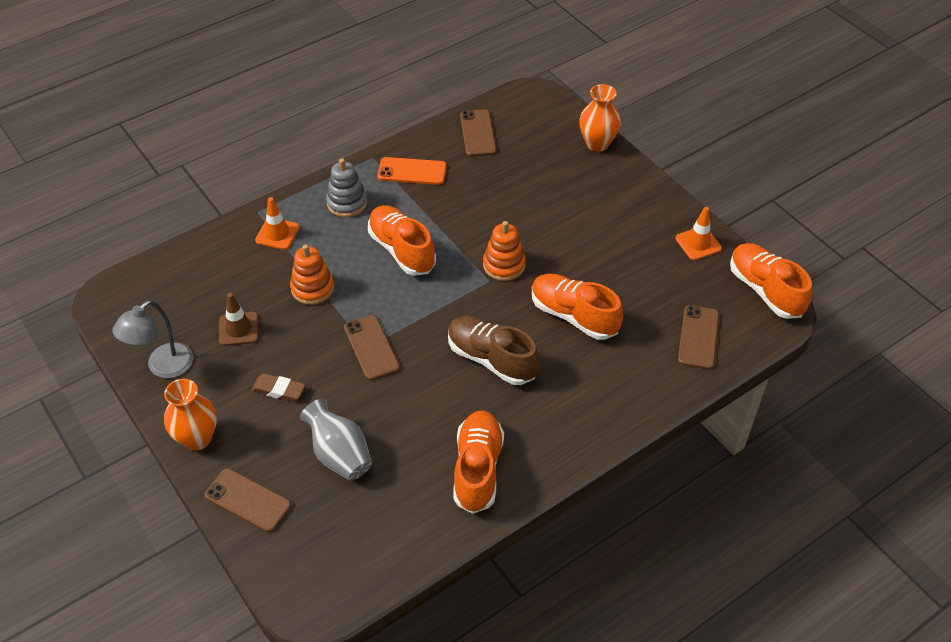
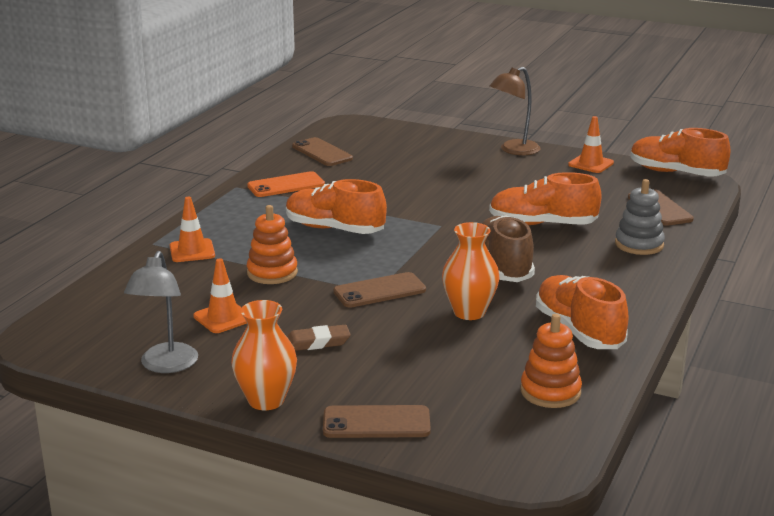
camera: 30 degrees left, 25 degrees down
(238, 329) = (223, 318): brown traffic cone -> orange traffic cone
(339, 455) = (435, 363): grey vase -> none
(347, 203) = (243, 216): grey stacking toy -> grey stacking toy (639, 244)
(371, 347) = (379, 291): brown phone -> brown phone turned 60 degrees counterclockwise
(491, 359) = (503, 266): brown shoe -> brown shoe turned 75 degrees clockwise
(504, 265) = (442, 214): orange stacking toy -> orange stacking toy (550, 392)
(597, 144) = (437, 135): orange vase -> orange vase (469, 312)
(646, 194) = (513, 150): none -> brown lamp

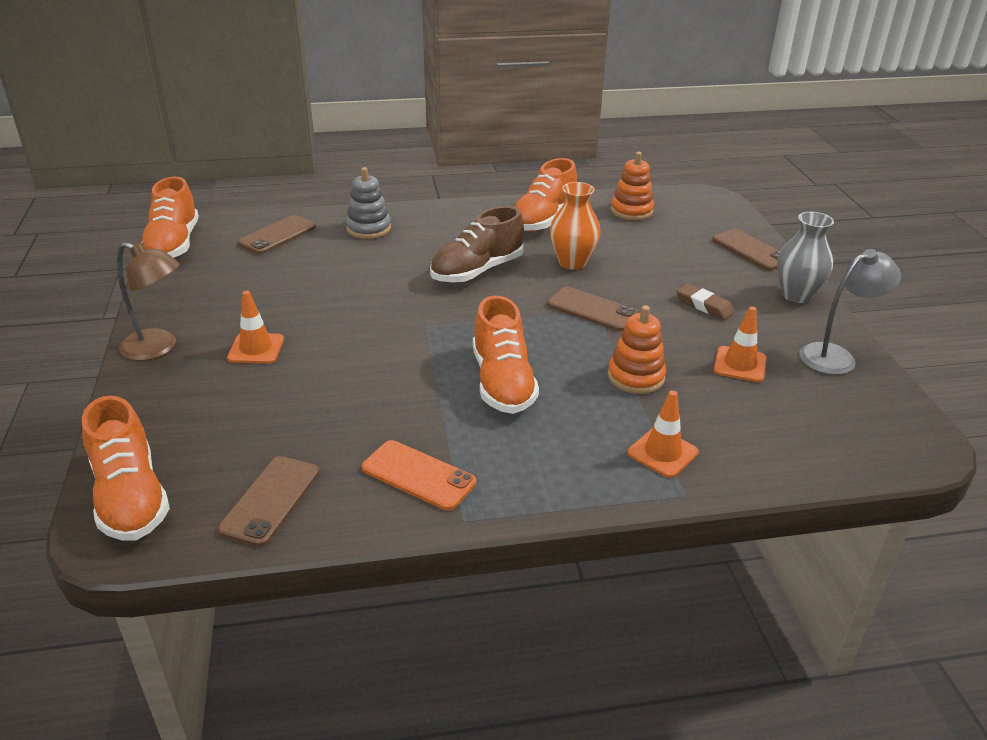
camera: 125 degrees left, 10 degrees up
(266, 400) = (796, 295): orange vase -> grey vase
(542, 224) = (368, 276): orange shoe -> orange shoe (130, 497)
(591, 164) = (176, 291): orange traffic cone -> orange traffic cone (256, 349)

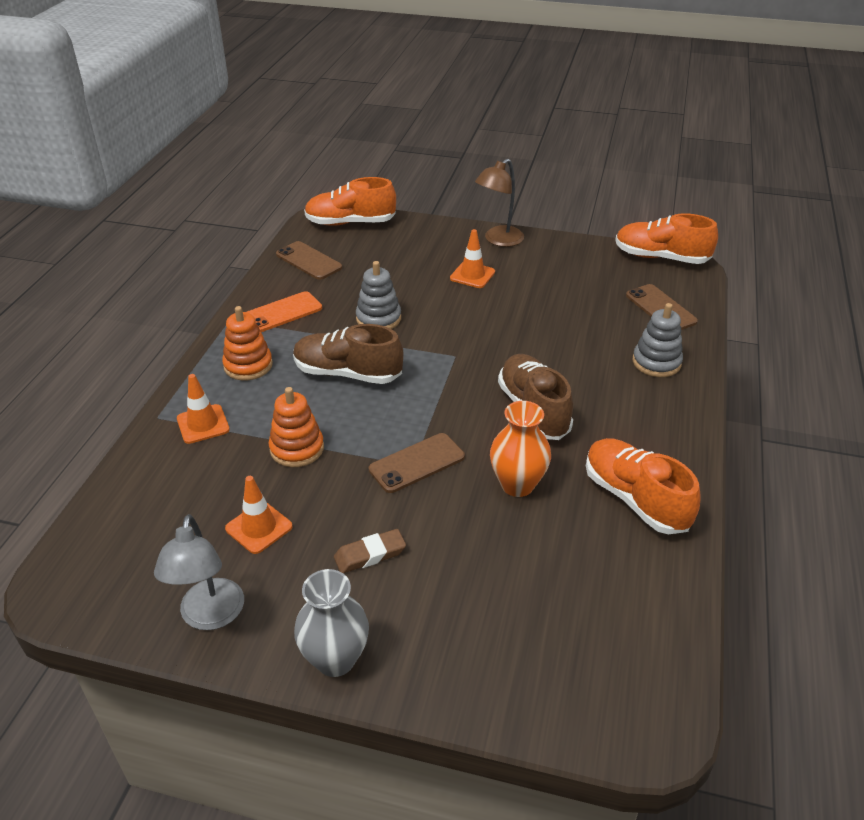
camera: 115 degrees right, 5 degrees up
(386, 391) = (378, 318): none -> grey stacking toy
(502, 382) = (348, 373): orange shoe -> brown shoe
(631, 211) = (633, 599): orange stacking toy -> orange stacking toy (248, 365)
(750, 250) = (465, 679): brown phone -> none

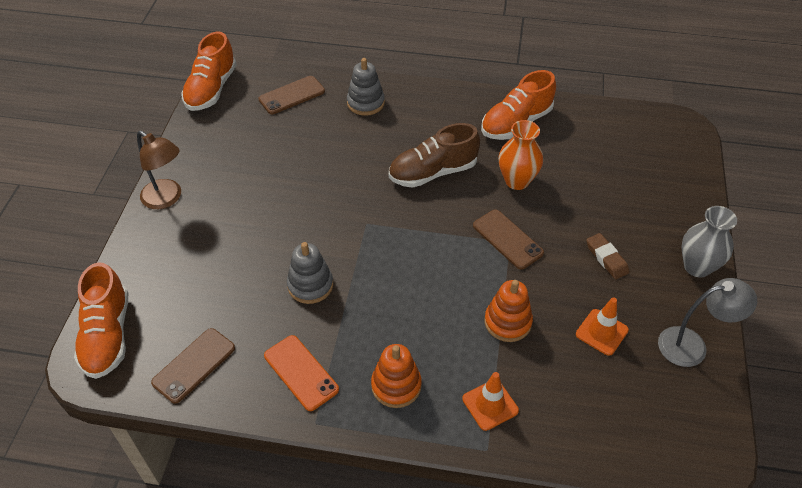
camera: 95 degrees left, 10 degrees up
(348, 373) = (400, 299): brown shoe -> none
(472, 275) = (233, 217): orange traffic cone -> none

